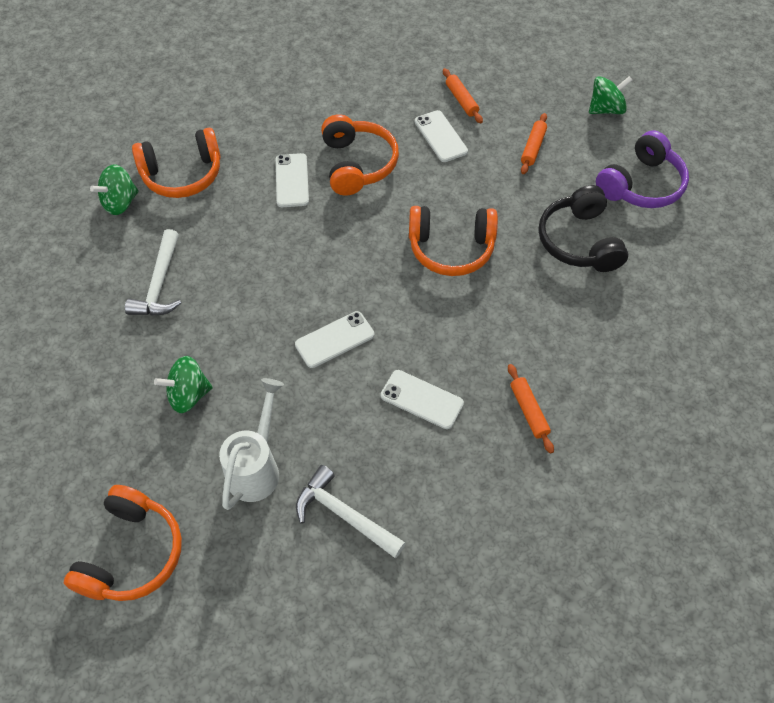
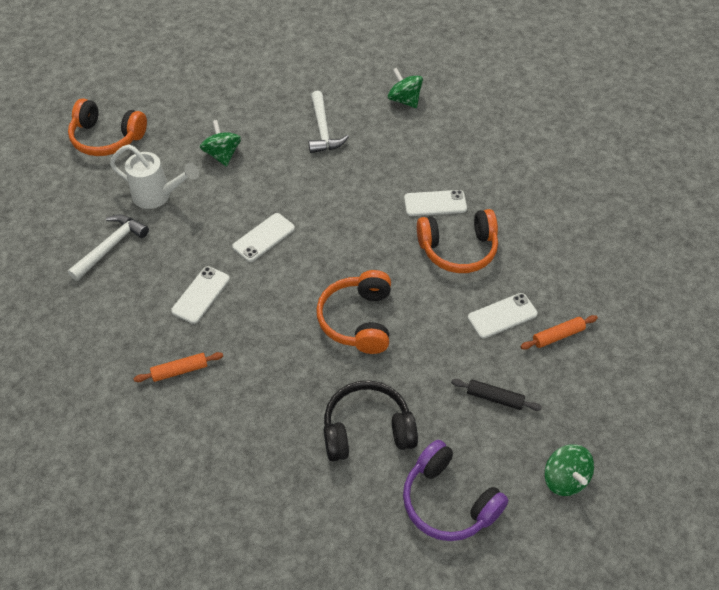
camera: 90 degrees right, 5 degrees down
(159, 284) = (323, 130): white hammer -> white hammer turned 105 degrees counterclockwise
(182, 174) = (437, 133): orange headphones -> none
(335, 340) = (263, 237): white phone -> white phone turned 75 degrees clockwise
(533, 148) = (495, 398): orange rolling pin -> black rolling pin

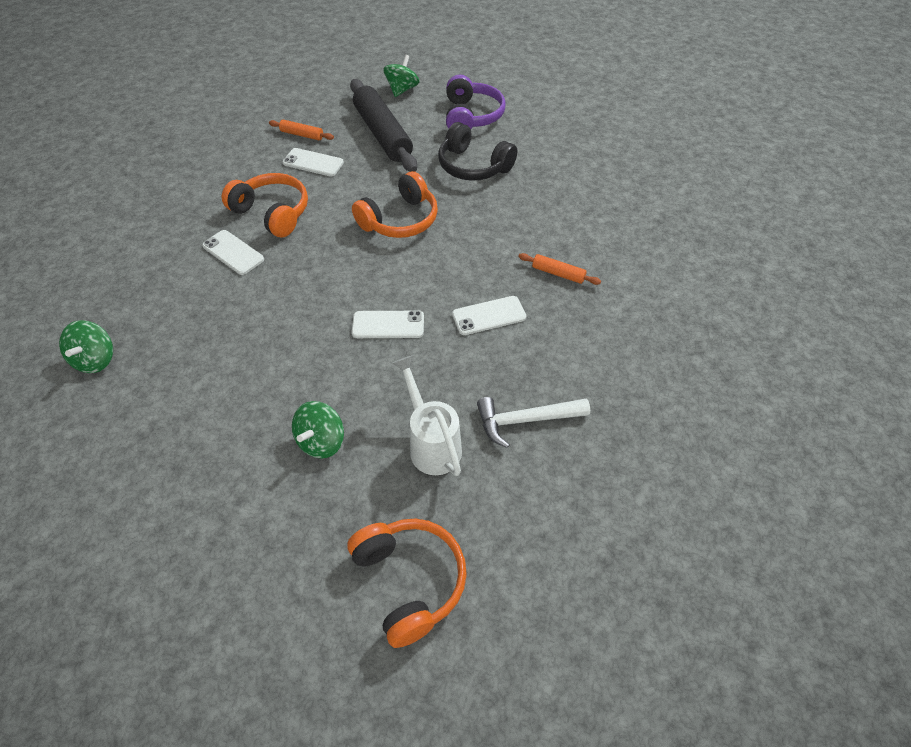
camera: 135 degrees left, 0 degrees up
(323, 130) = (204, 389): white hammer -> none
(495, 398) = (382, 134): black rolling pin -> black rolling pin, size x2.26

